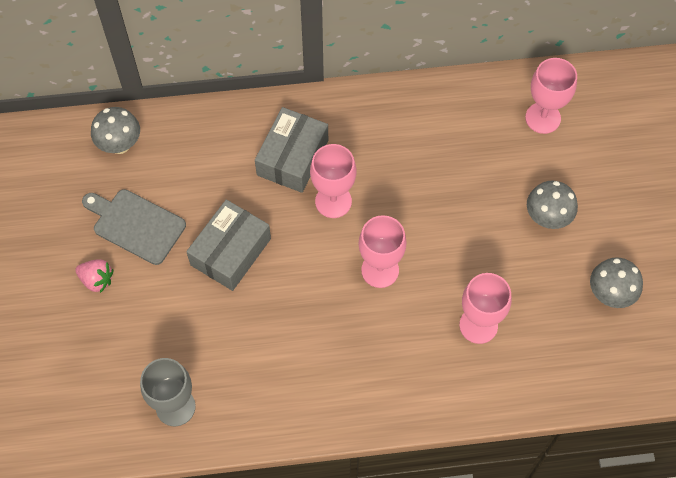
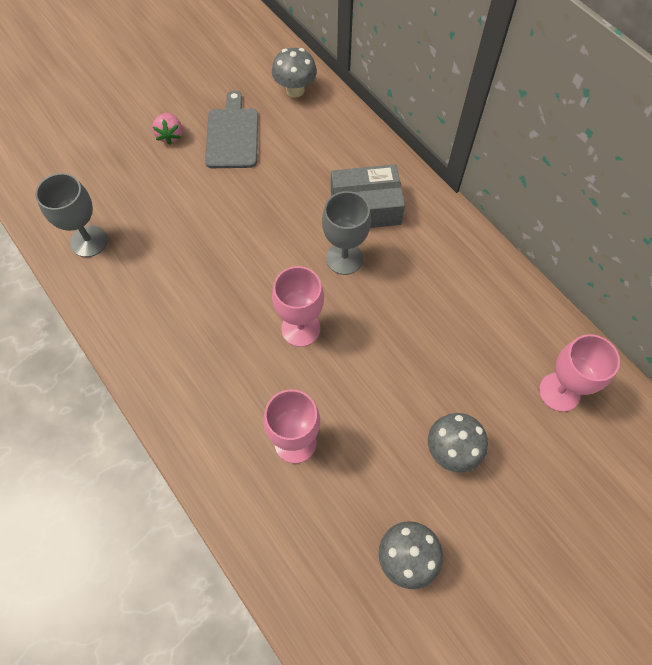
camera: 60 degrees right, 0 degrees up
(230, 252) = (248, 209): grey box -> none
(333, 201) = (344, 258): pink goblet -> grey goblet

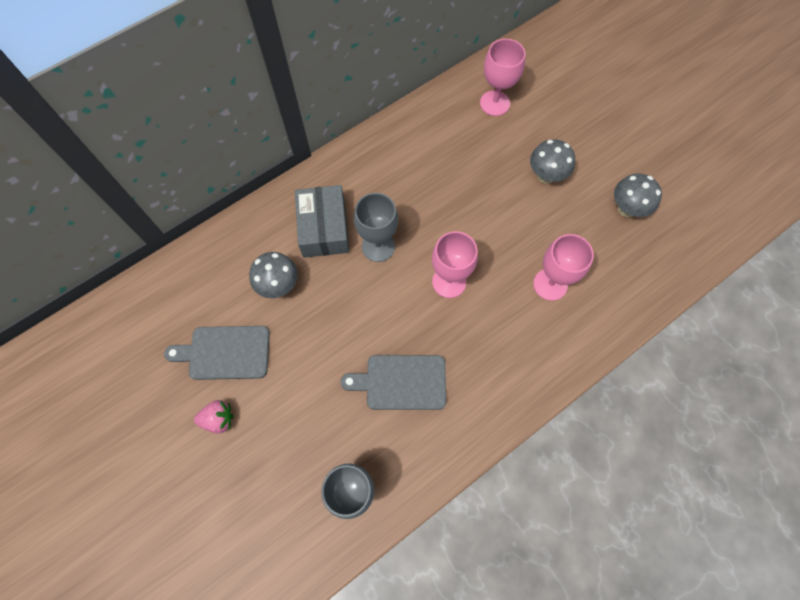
camera: 90 degrees left, 5 degrees up
(189, 281) = (401, 382): none -> grey cutting board
(295, 90) = (171, 291): grey mushroom -> grey mushroom (279, 285)

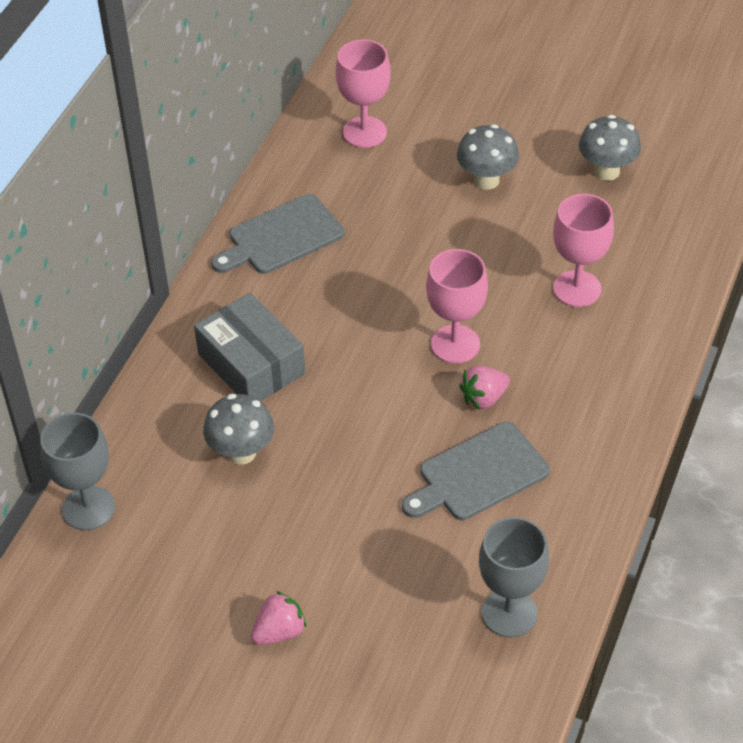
camera: 30 degrees left, 20 degrees down
(225, 352) = (229, 558): grey cutting board -> grey cutting board (281, 237)
(378, 246) = (337, 350): grey goblet -> grey goblet (88, 508)
(440, 330) = (484, 398): none -> pink strawberry

